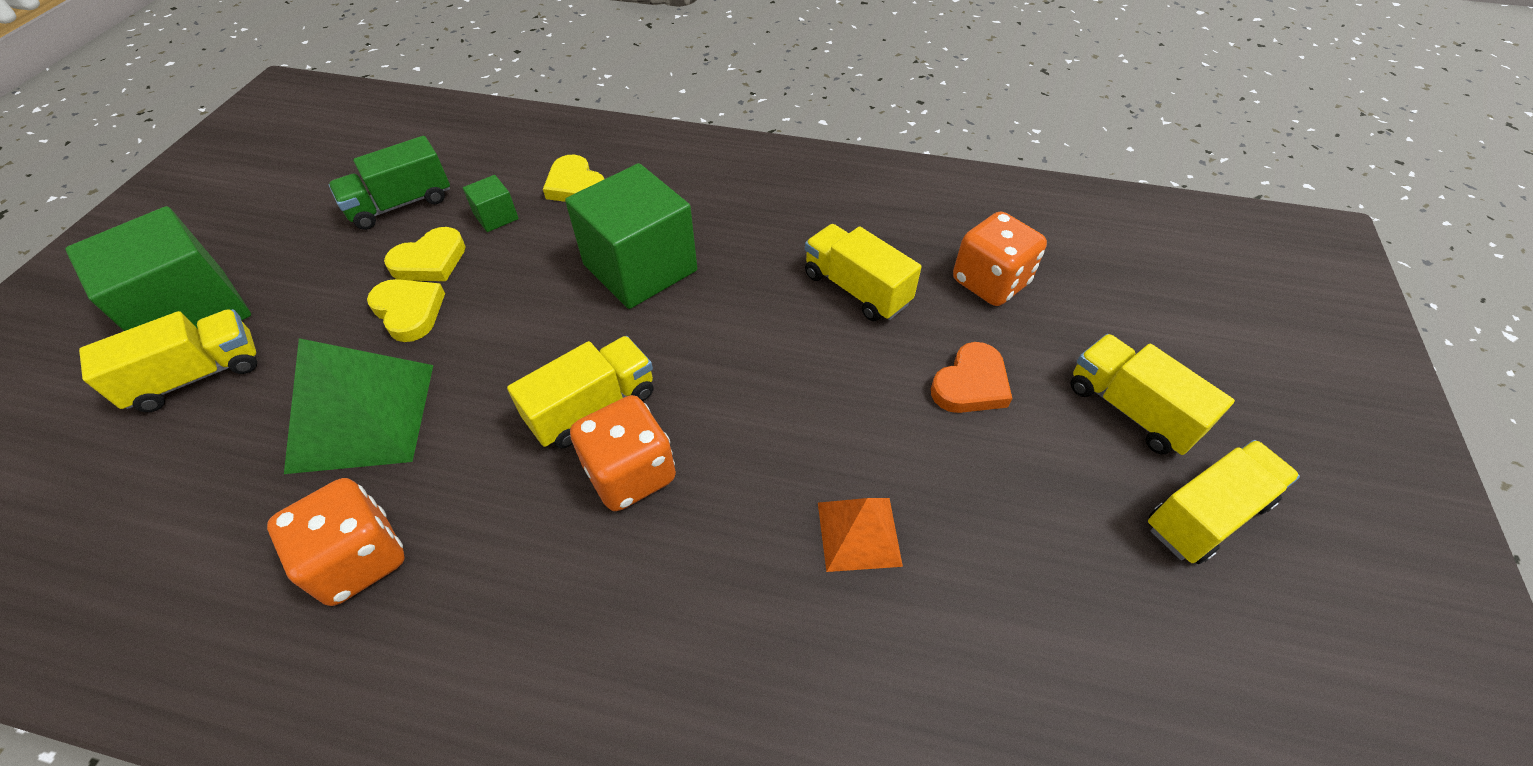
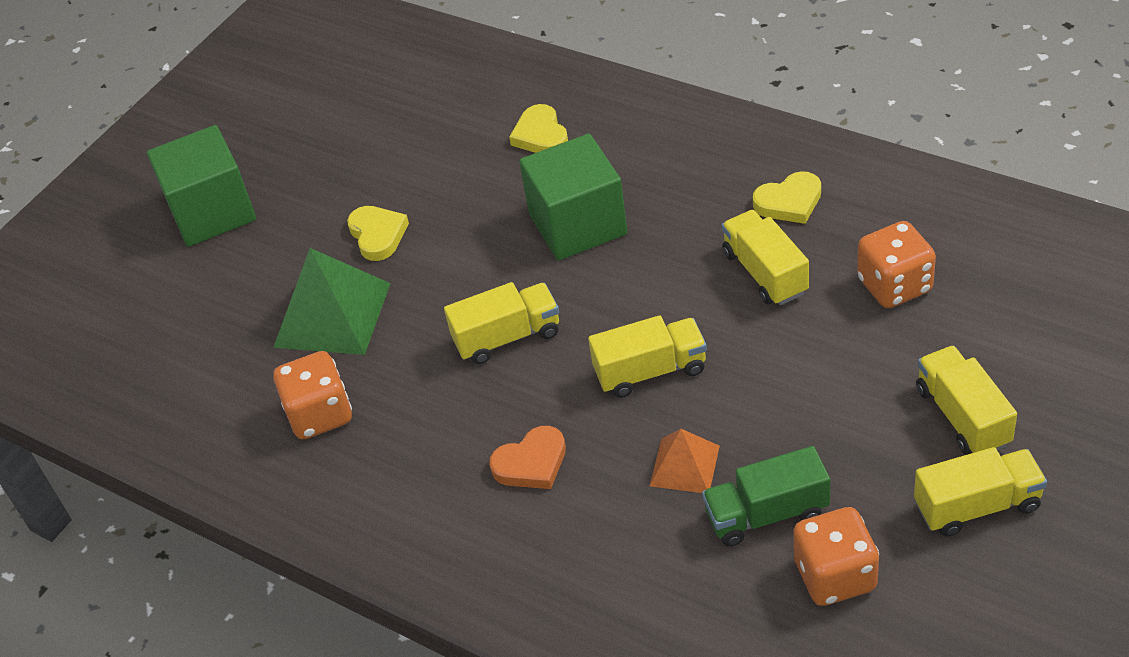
camera: 25 degrees right, 5 degrees down
(197, 376) = (215, 263): yellow truck -> yellow truck (650, 371)
(401, 204) = (384, 134): green truck -> green truck (766, 514)
(430, 261) = (401, 192): yellow heart -> yellow heart (789, 202)
(496, 217) = (463, 157): green cube -> none
(630, 473) = (524, 392): orange dice -> orange dice (835, 576)
(970, 384) = (830, 372): orange heart -> orange heart (531, 463)

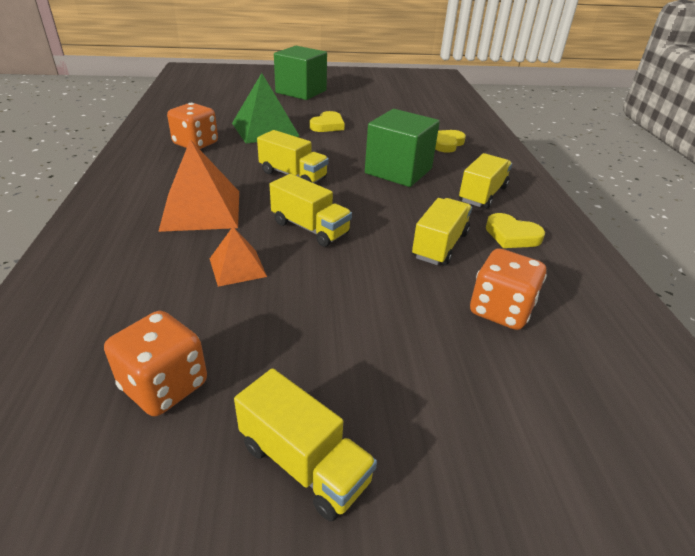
camera: 45 degrees right, 10 degrees down
(531, 463) = (201, 210): orange heart -> orange pyramid
(766, 514) = (213, 322): green truck -> none
(962, 416) = (405, 407): yellow truck -> yellow truck (482, 194)

